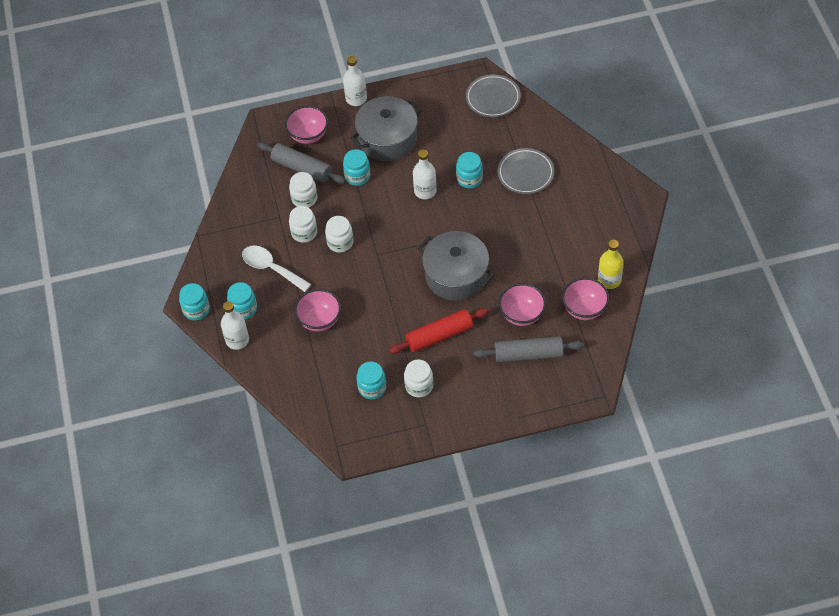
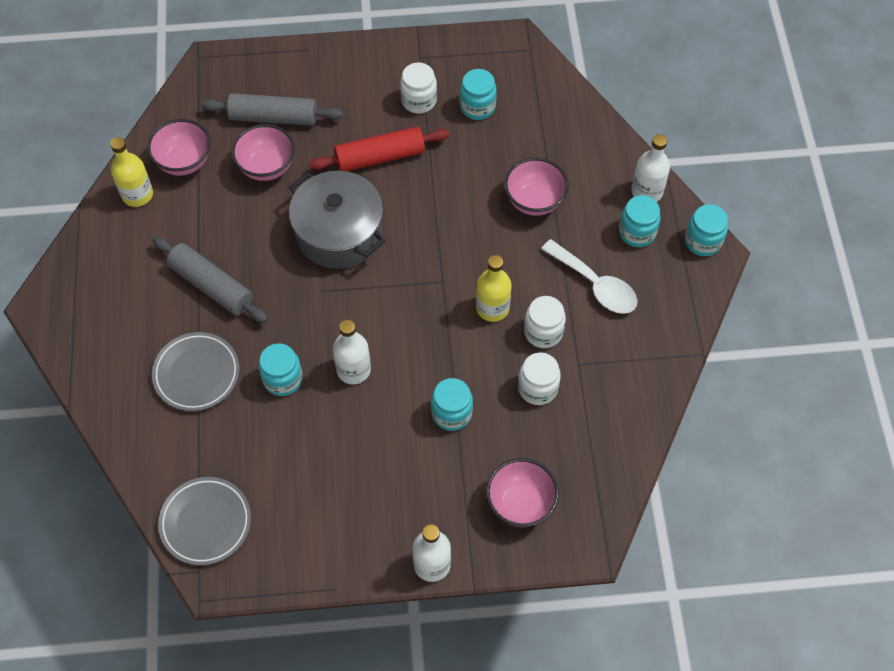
camera: 175 degrees left, 5 degrees up
(302, 168) = (536, 443): grey rolling pin -> grey rolling pin (211, 286)
(340, 242) = (492, 308): white jar -> yellow bottle
(387, 139) = (393, 473): grey pot -> none

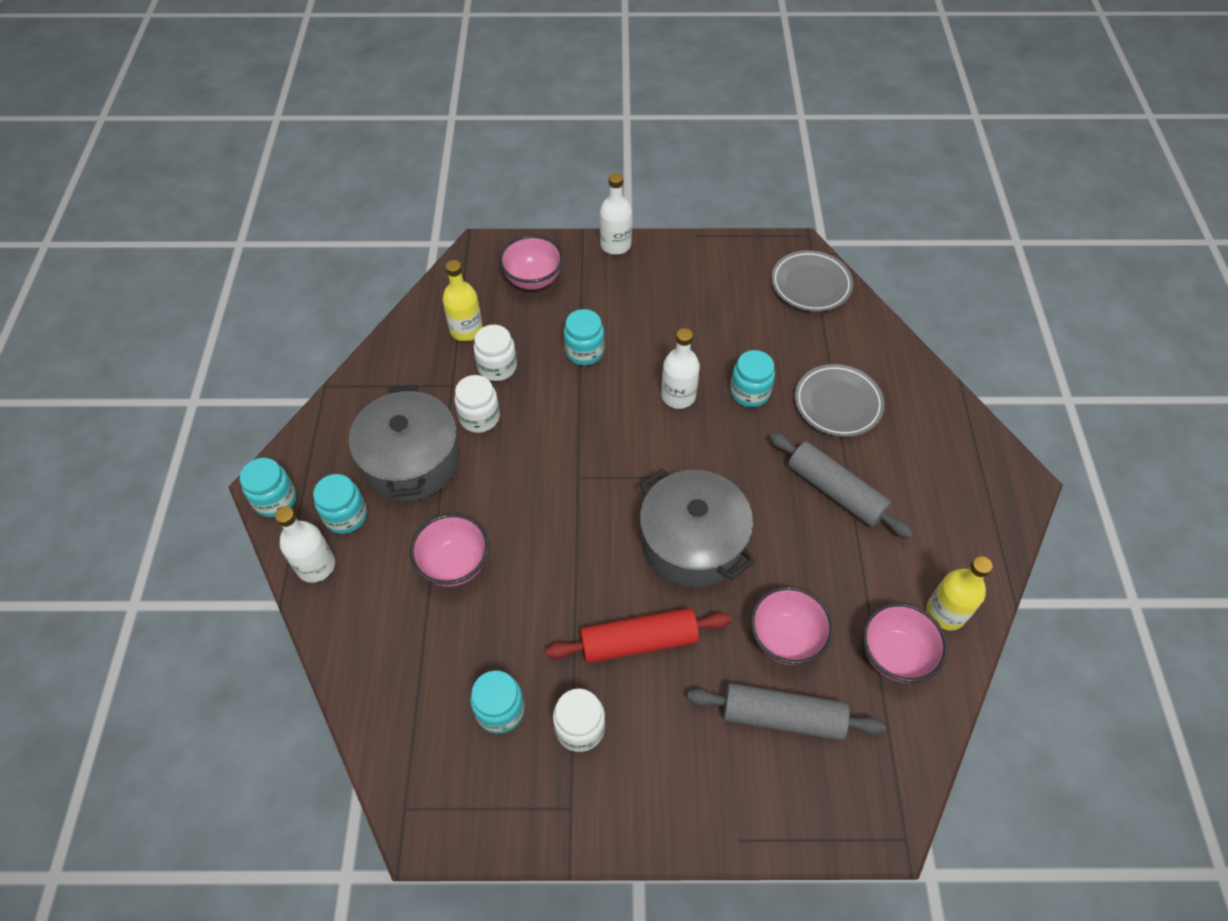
camera: 175 degrees left, 5 degrees down
(492, 308) = (528, 445): yellow bottle -> yellow bottle (466, 330)
(595, 285) = (411, 461): white spoon -> grey pot

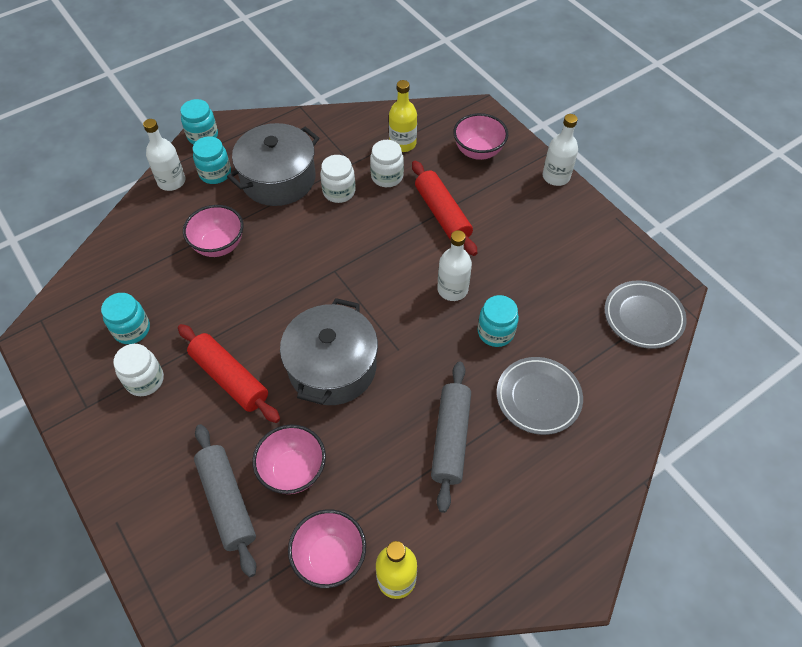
camera: 55 degrees right, 0 degrees up
(584, 351) = (442, 214): turquoise jar -> red rolling pin

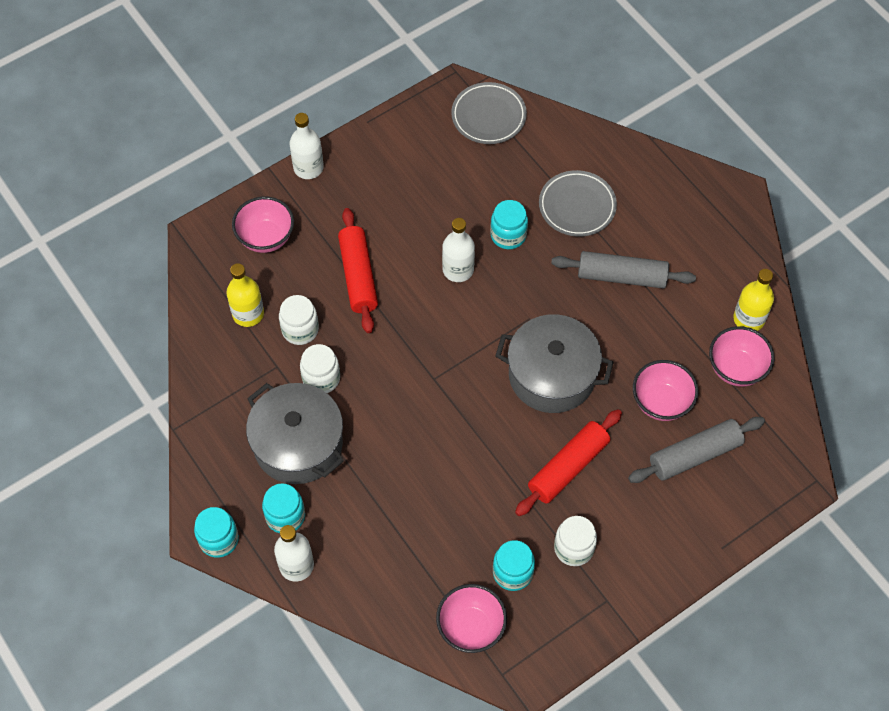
camera: 90 degrees left, 5 degrees up
(219, 245) = (398, 498): pink bowl -> pink bowl (471, 628)
(442, 214) = (358, 276): red rolling pin -> red rolling pin turned 75 degrees counterclockwise

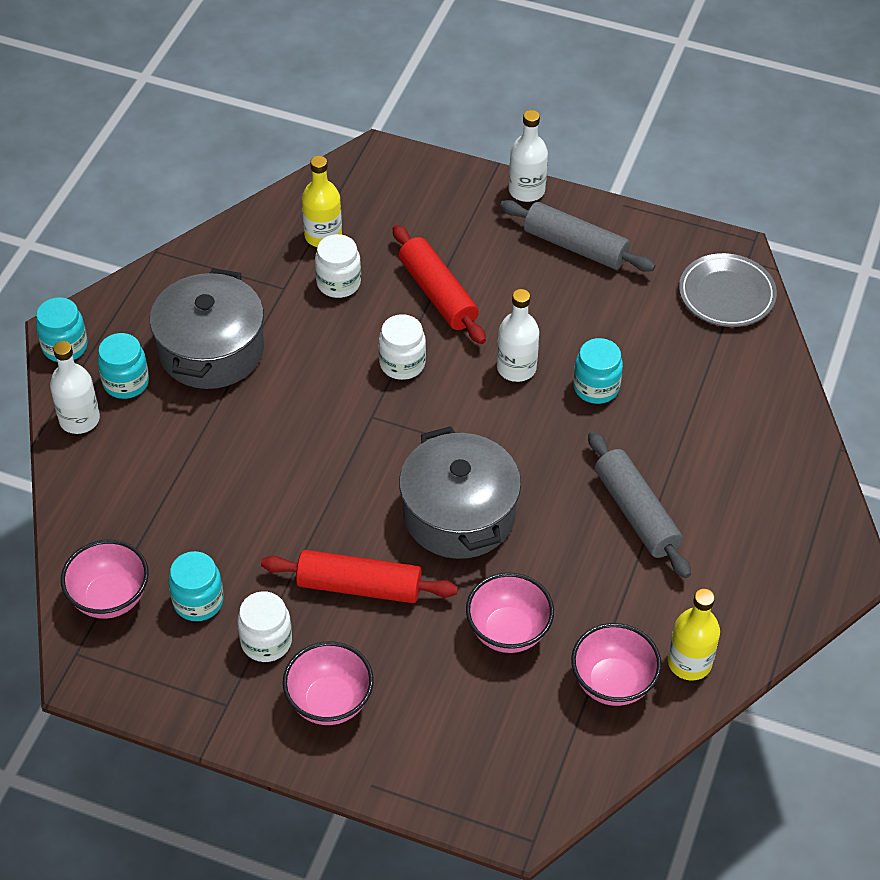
camera: 55 degrees right, 10 degrees down
(266, 238) = (418, 203): pink bowl -> pink bowl (329, 702)
(321, 378) = (298, 328): white jar -> white jar (402, 364)
(358, 276) = (438, 294): red rolling pin -> red rolling pin turned 75 degrees counterclockwise
(577, 206) = (688, 427): grey plate -> none
(695, 455) = (468, 698): grey rolling pin -> grey rolling pin (575, 246)

